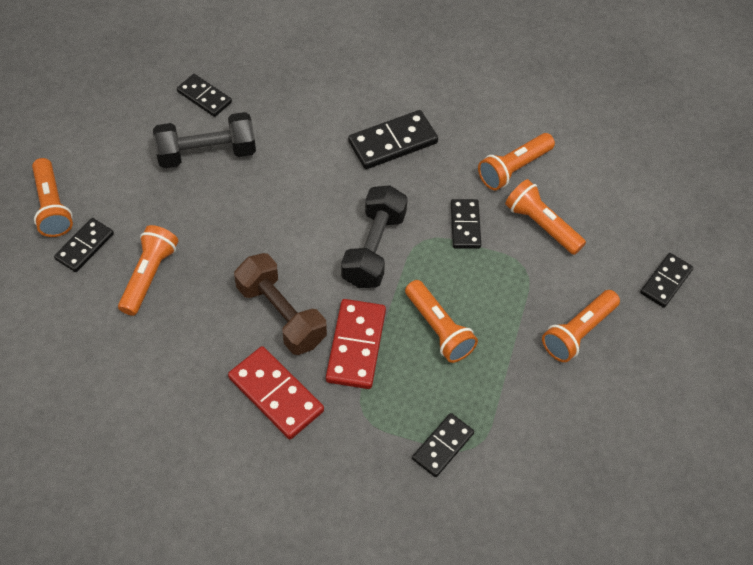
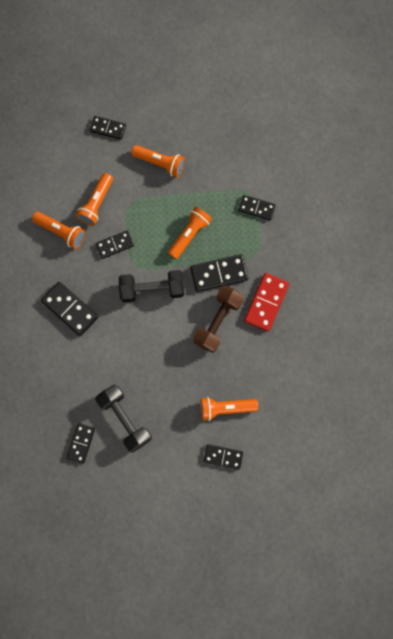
camera: 110 degrees left, 20 degrees up
(52, 206) = (204, 493): orange flashlight -> none
(356, 346) = (219, 273): red domino -> black domino

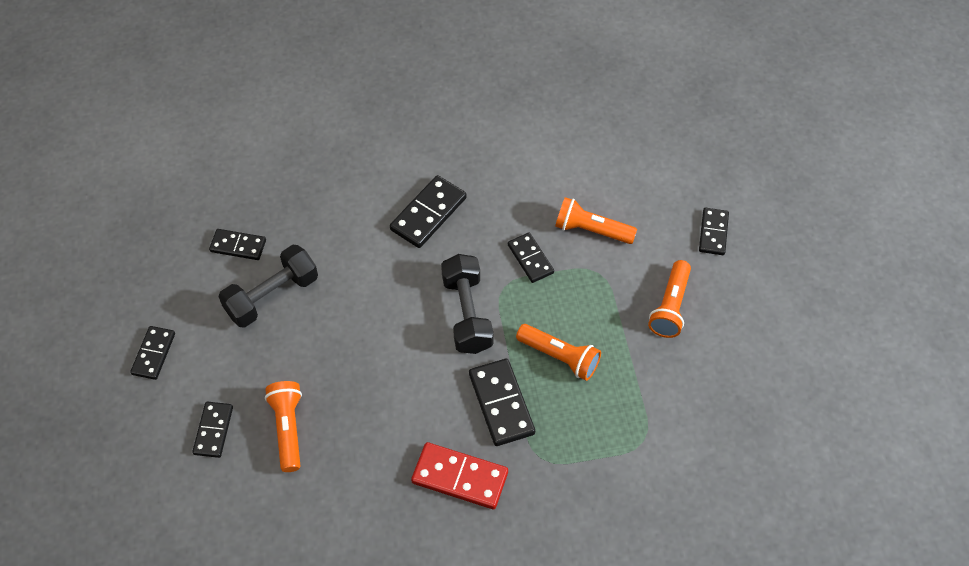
camera: 85 degrees right, 20 degrees down
(61, 232) = (542, 192): orange flashlight -> none
(217, 321) = (423, 407): brown dumbbell -> none
(256, 208) = (619, 452): black domino -> black domino (153, 354)

